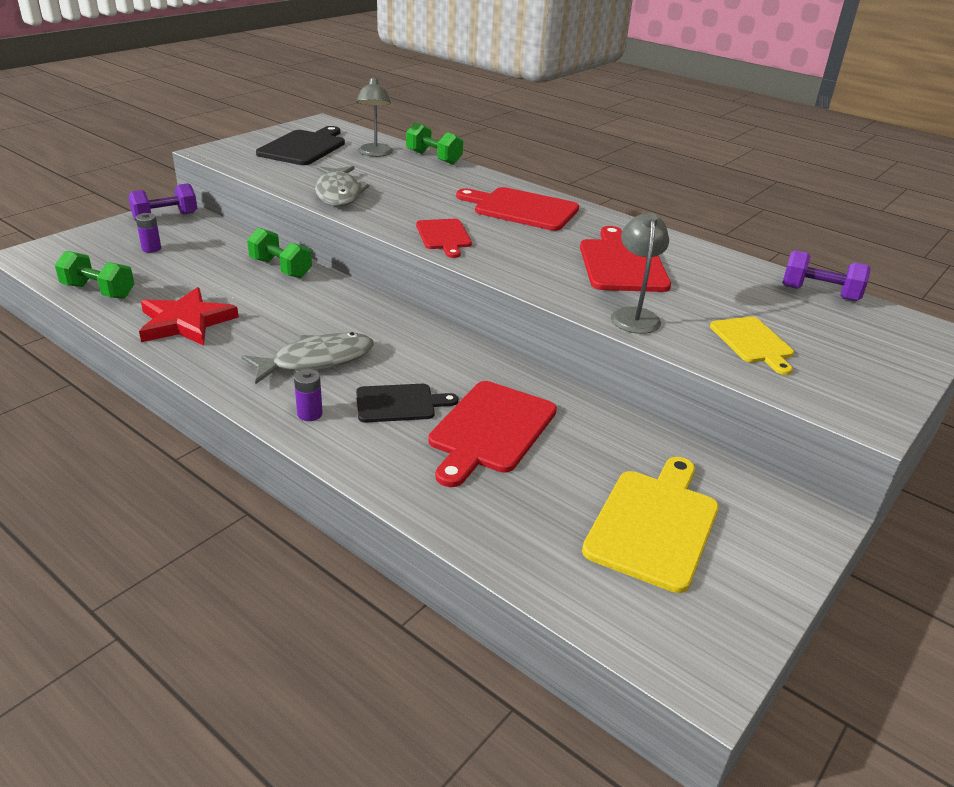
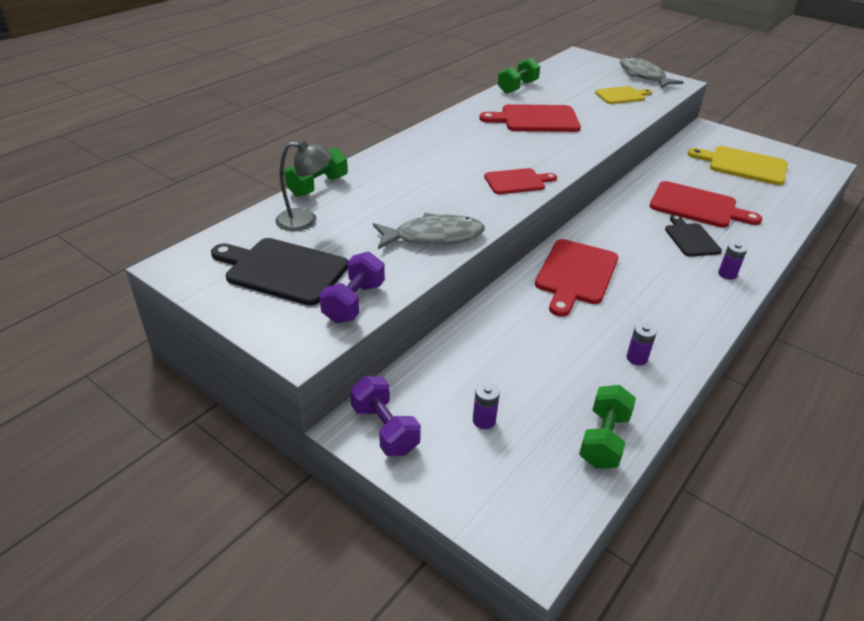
camera: 90 degrees left, 5 degrees up
(185, 322) = (636, 358): red star -> purple battery
(281, 268) = (506, 312): green dumbbell -> green dumbbell (517, 87)
(317, 361) = (658, 276): grey fish -> grey fish (643, 76)
(521, 209) = (446, 148): red cutting board -> red cutting board (576, 274)
(634, 315) = (610, 122): grey lamp -> none
(819, 293) = (549, 71): purple dumbbell -> purple dumbbell (354, 302)

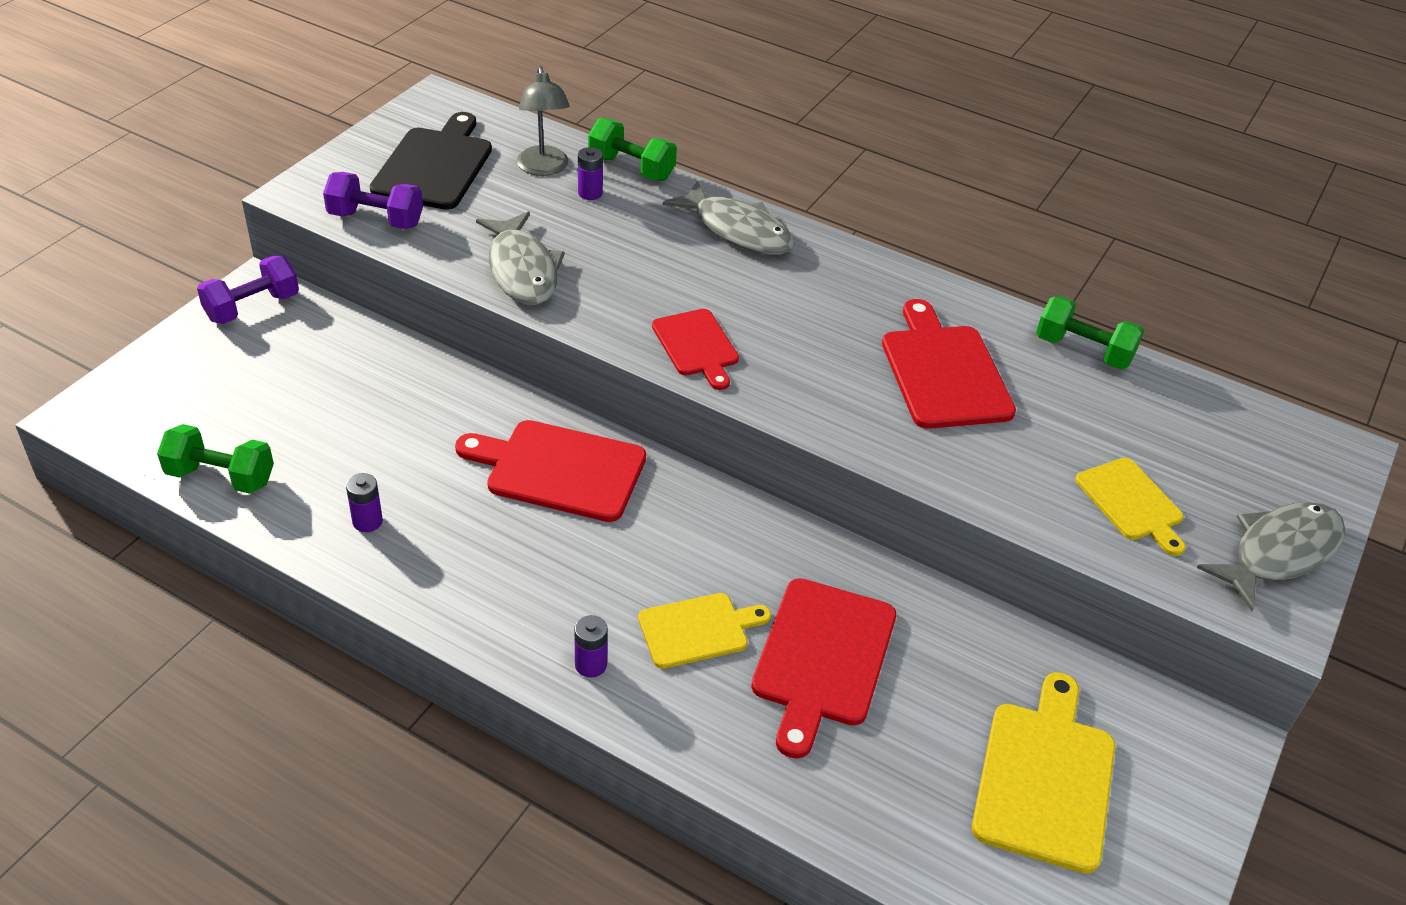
camera: 80 degrees right, 5 degrees up
(401, 157) = (738, 230): none -> grey fish
(484, 420) = (260, 378): purple battery -> purple battery (590, 193)
(690, 238) = (698, 629): black cutting board -> yellow cutting board

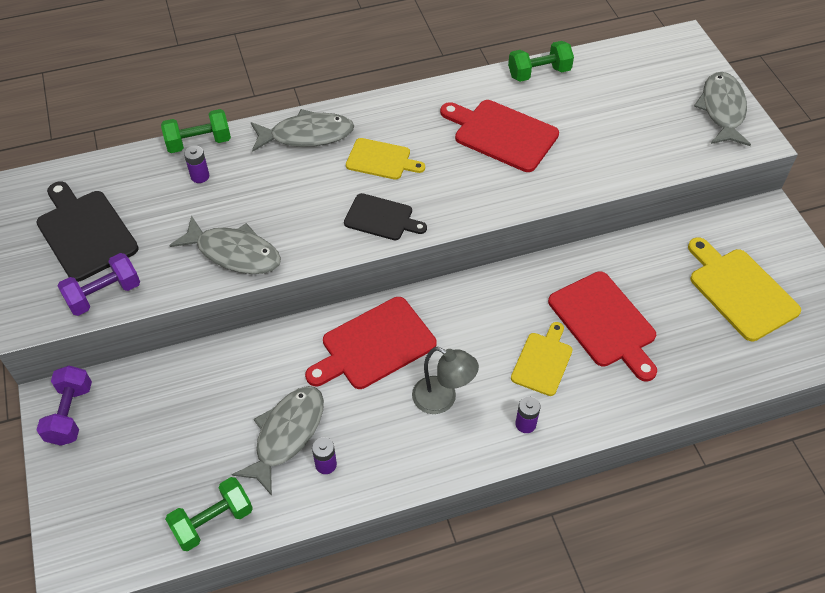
camera: 45 degrees left, 10 degrees up
(375, 469) = (287, 434): none -> grey fish
(544, 168) = (151, 182): grey lamp -> grey lamp (442, 399)
(697, 346) = (381, 218): red cutting board -> black cutting board
(1132, 503) = (650, 134): yellow cutting board -> yellow cutting board (381, 160)

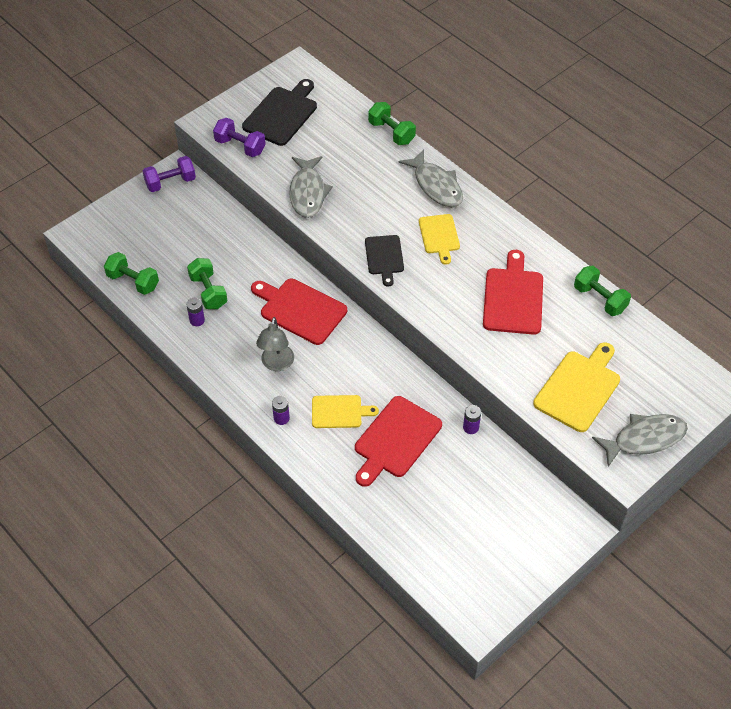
camera: 65 degrees right, 0 degrees up
(200, 176) = (362, 146): purple battery -> purple battery (471, 427)
(287, 434) = (208, 292): grey fish -> green dumbbell
(740, 291) = (480, 524): yellow cutting board -> yellow cutting board (579, 388)

